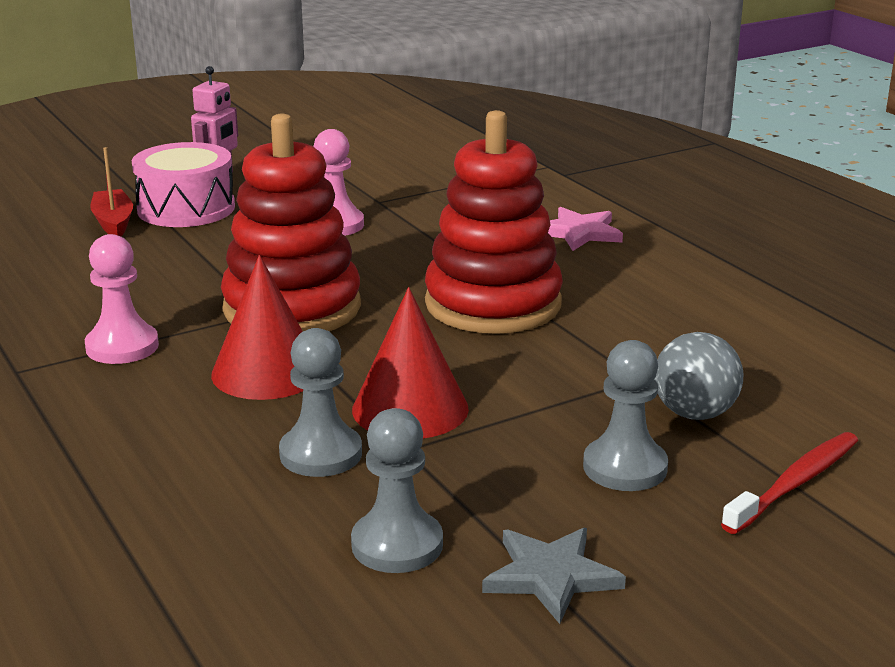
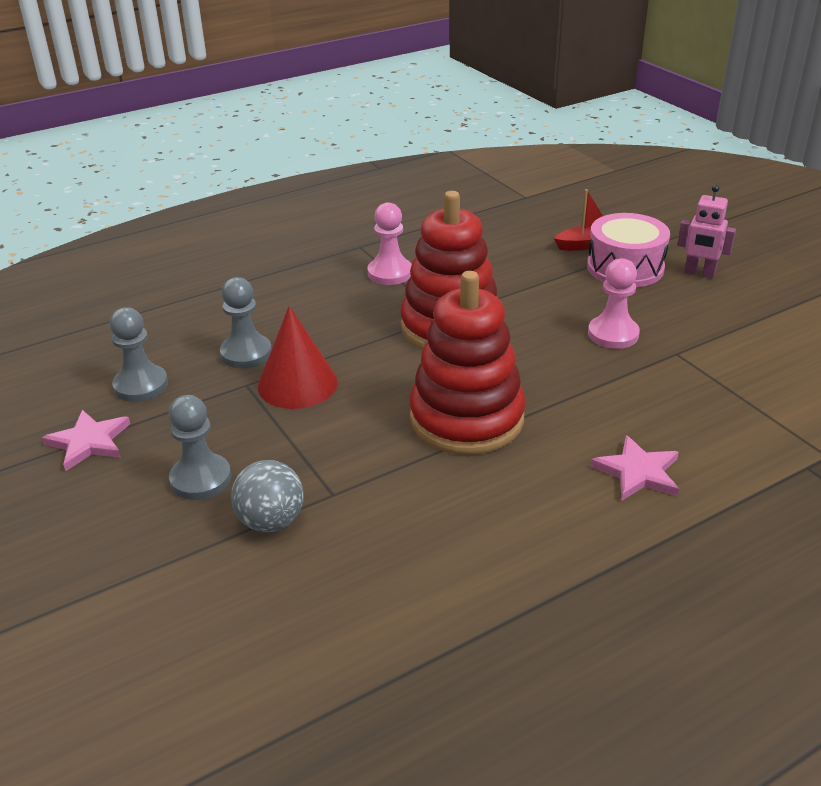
camera: 90 degrees right, 10 degrees up
(267, 372) = (353, 326): red cone -> none
(551, 576) = (89, 442): grey star -> pink star
(794, 484) = (156, 567): red toothbrush -> none

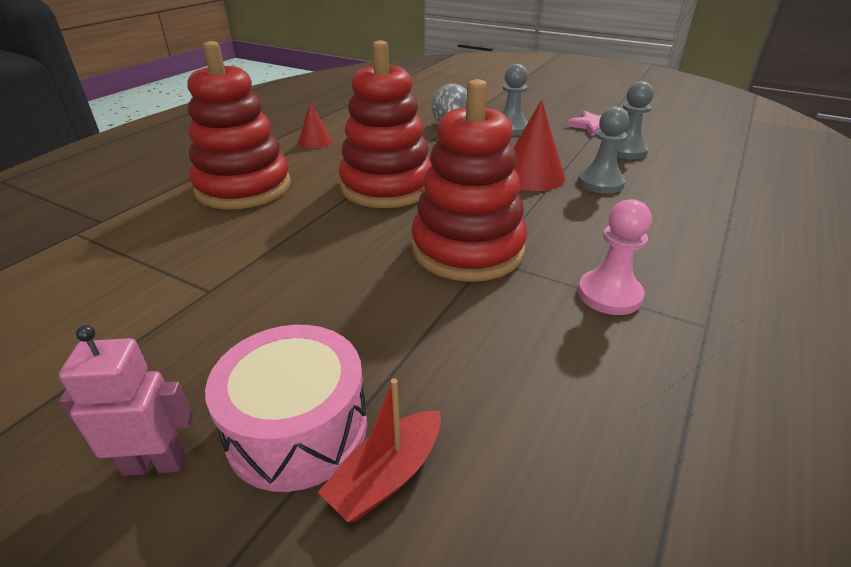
camera: 150 degrees right, 0 degrees up
(509, 551) = (315, 141): none -> red cone
(613, 334) = (288, 292): pink pawn -> none
(637, 472) = (243, 187): pink star -> red stacking toy

